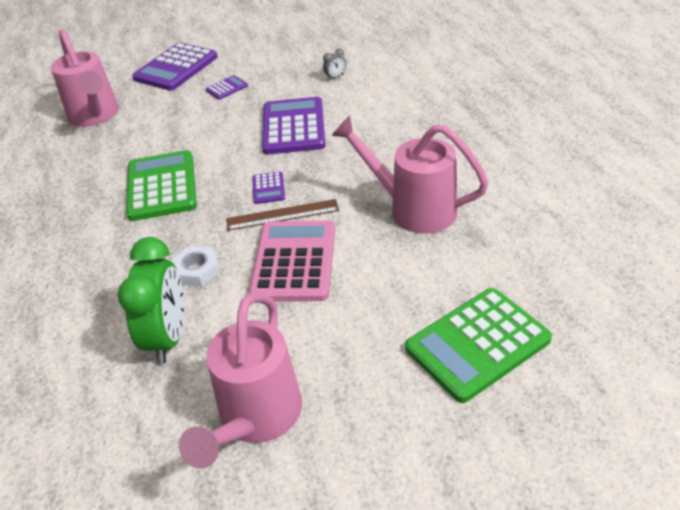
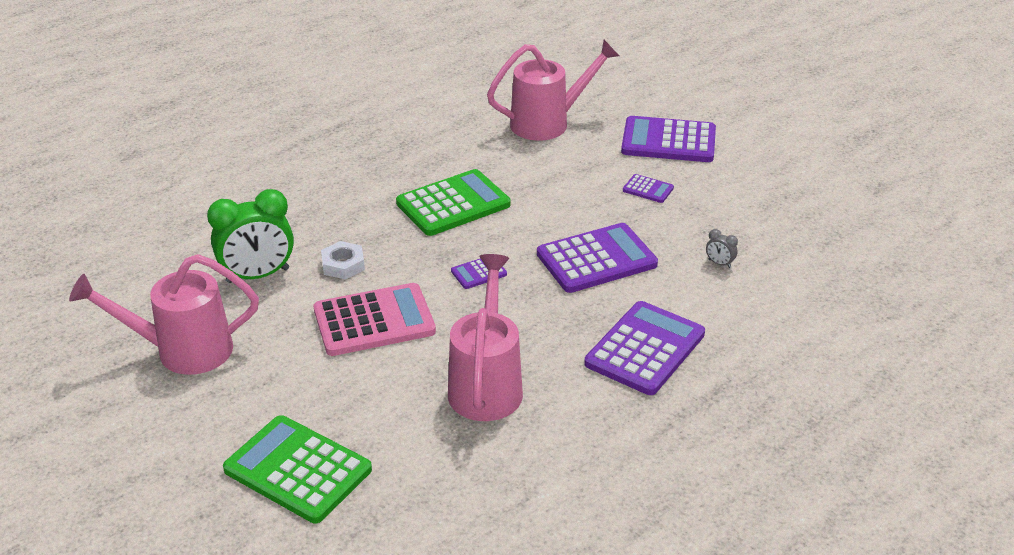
camera: 65 degrees right, 5 degrees down
(95, 116) = (548, 123): pink watering can -> pink watering can turned 150 degrees counterclockwise
(282, 215) = (440, 294): brown ruler -> none
(409, 126) = (645, 349): none -> purple calculator

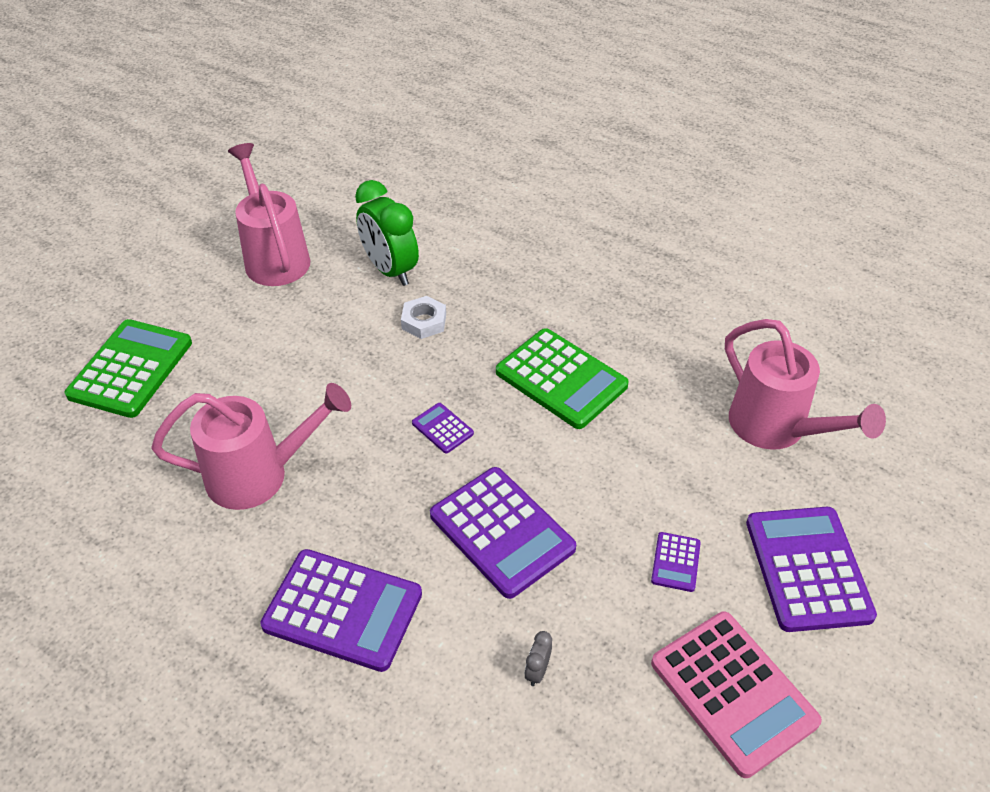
camera: 75 degrees right, 10 degrees up
(374, 321) = (342, 366): pink calculator -> pink calculator (733, 692)

